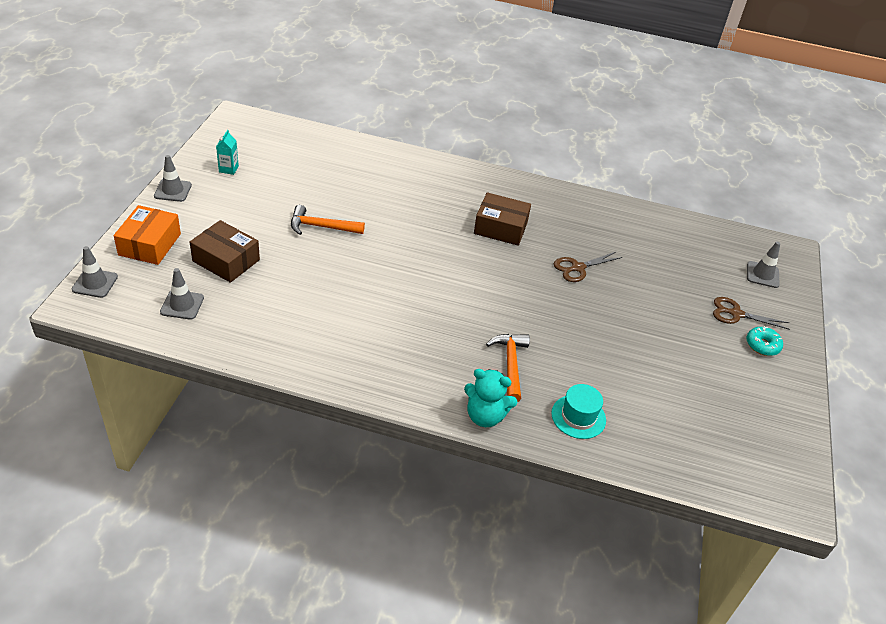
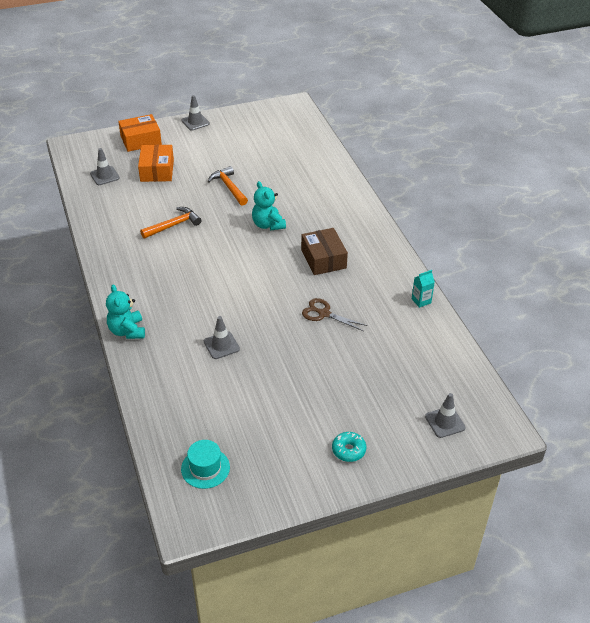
camera: 60 degrees right, 0 degrees up
(95, 283) = (91, 141): grey traffic cone -> grey traffic cone (221, 345)
(226, 260) = (157, 170): brown box -> orange box
(228, 169) = (240, 128): turquoise carton -> turquoise carton (421, 301)
(413, 234) = (268, 225): none -> turquoise teddy bear
(510, 365) = (185, 322): orange hammer -> orange hammer (173, 225)
(578, 416) = (167, 374): turquoise hat -> turquoise hat (205, 468)
(736, 314) = (371, 421): brown scissors -> none

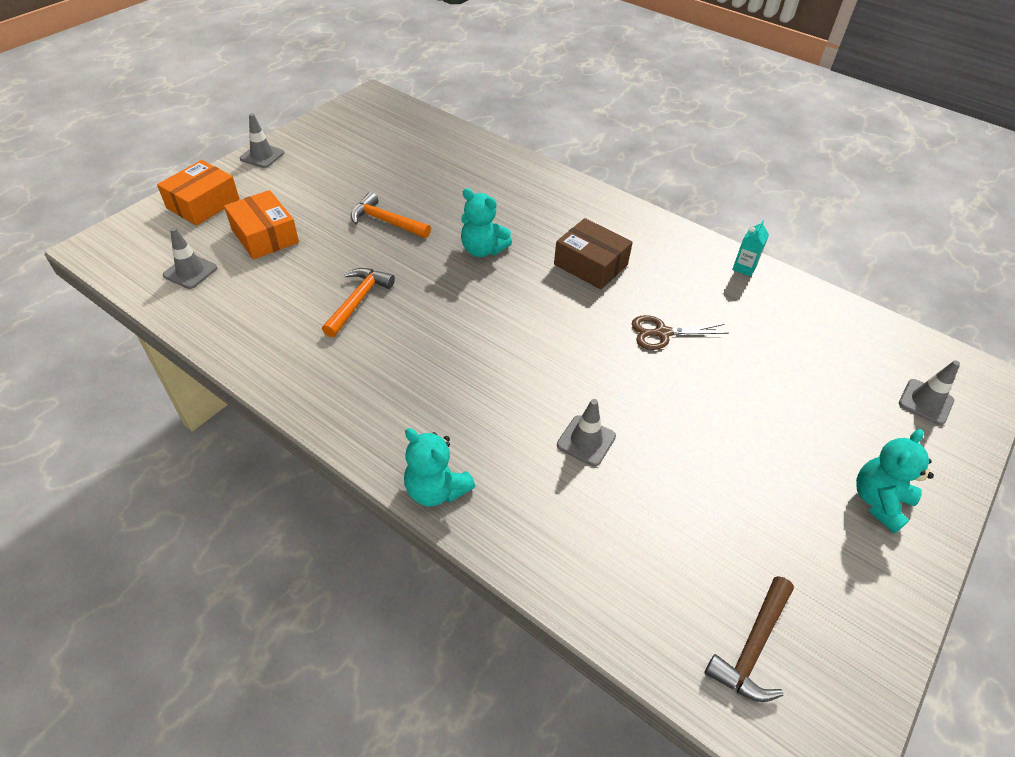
camera: 35 degrees left, 5 degrees up
(205, 468) = (753, 647): turquoise hat -> brown hammer
(348, 450) = (879, 501): turquoise donut -> turquoise teddy bear

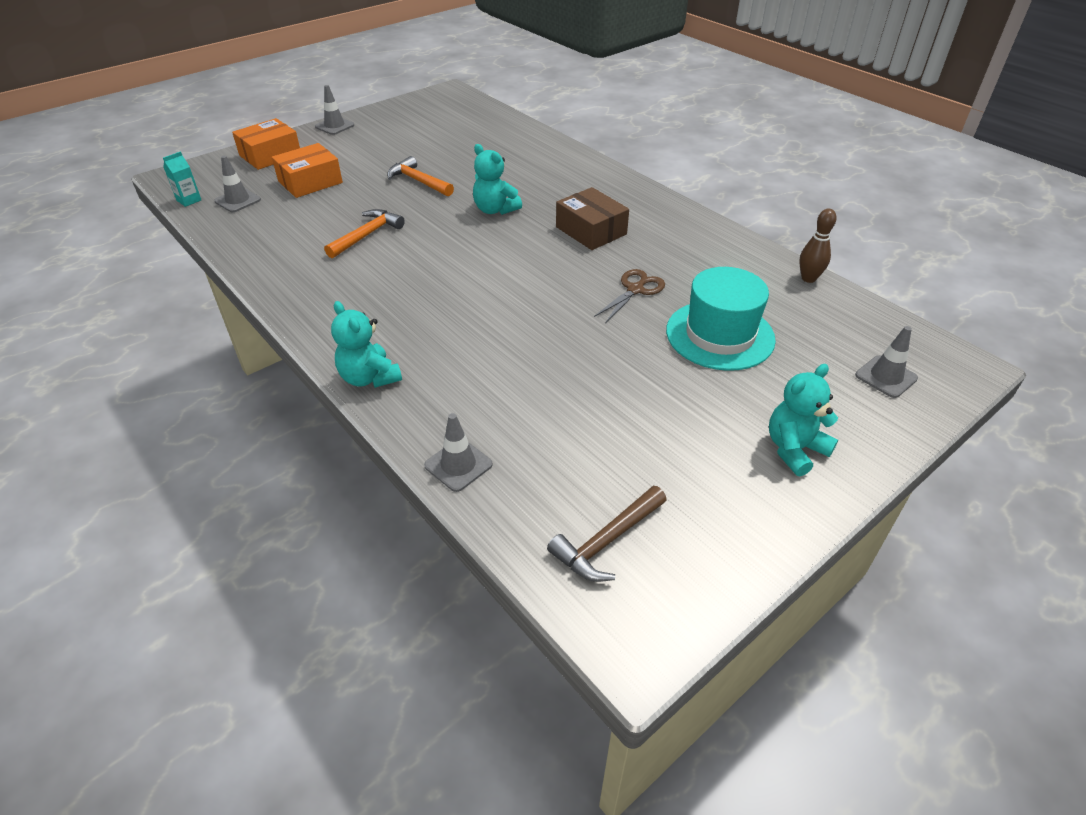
camera: 15 degrees right, 5 degrees down
(265, 236) = (310, 182): orange box -> orange box turned 75 degrees clockwise
(586, 441) = (522, 361): grey traffic cone -> grey traffic cone (458, 465)
(662, 333) = (635, 289): brown scissors -> brown scissors turned 120 degrees clockwise
(744, 268) = (743, 248): turquoise carton -> turquoise carton (189, 200)
(762, 377) = (720, 335): none -> turquoise hat
(816, 296) = (808, 278): none -> brown bowling pin

